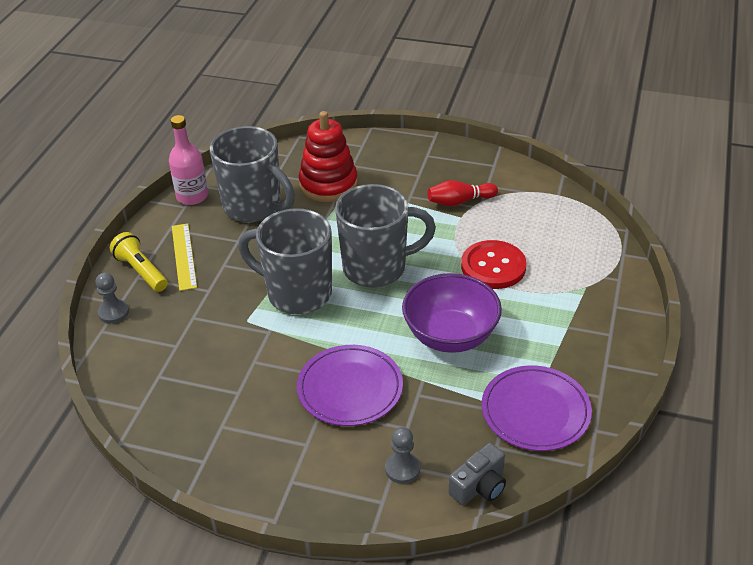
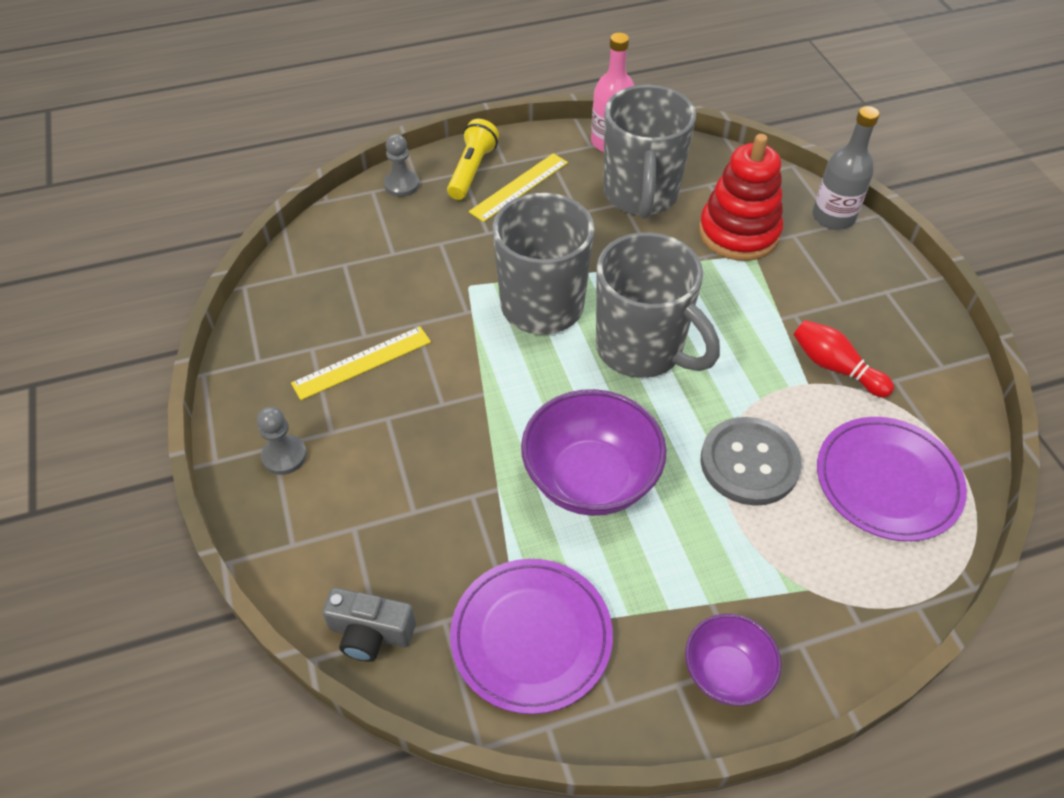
camera: 55 degrees right, 10 degrees up
(261, 403) = (362, 363): none -> yellow ruler
(350, 388) = (435, 426): purple plate -> purple plate (887, 481)
(355, 143) = (833, 217): none -> grey bottle
(402, 469) = (350, 539): grey pawn -> grey pawn (284, 456)
(493, 266) = (749, 463): red button -> grey button
(611, 342) = (726, 672): none -> purple bowl

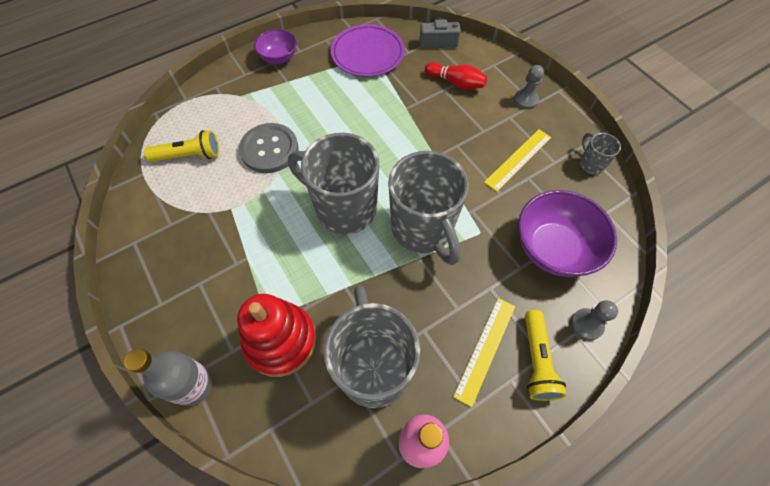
camera: 165 degrees right, 10 degrees up
(263, 334) = (591, 164): none -> grey mug
(590, 479) = (358, 122): purple bowl -> purple bowl (553, 248)
(835, 367) = (211, 225): red bowling pin -> red bowling pin (456, 83)
(887, 481) = (189, 156): purple plate -> yellow flashlight

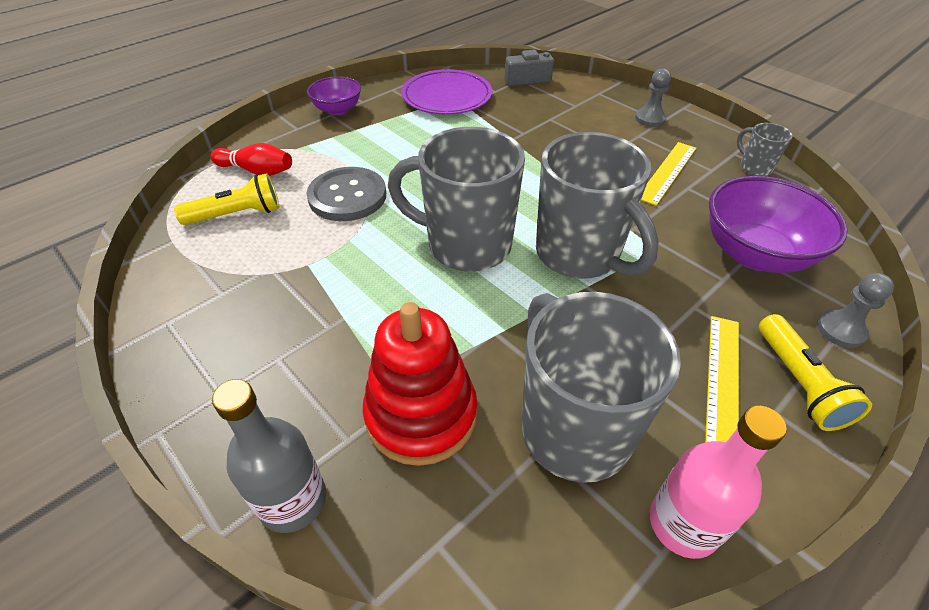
camera: 10 degrees left, 15 degrees down
(456, 83) = (562, 112): red bowling pin -> red bowling pin (257, 171)

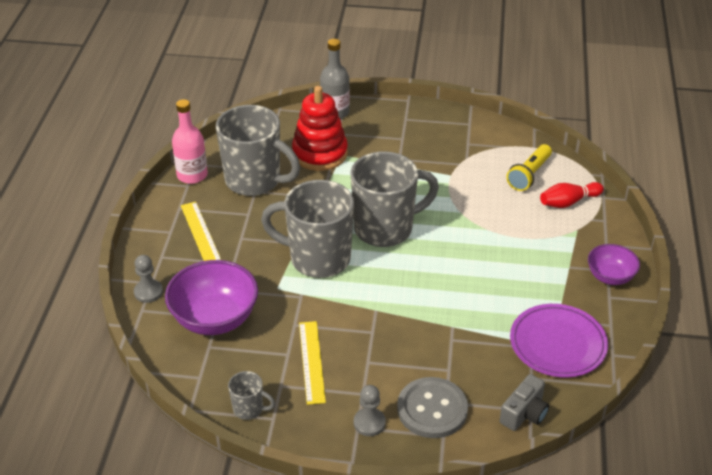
camera: 140 degrees right, 5 degrees down
(347, 196) = (491, 218): grey button -> grey button (432, 409)
(798, 383) = (163, 251): yellow flashlight -> none

